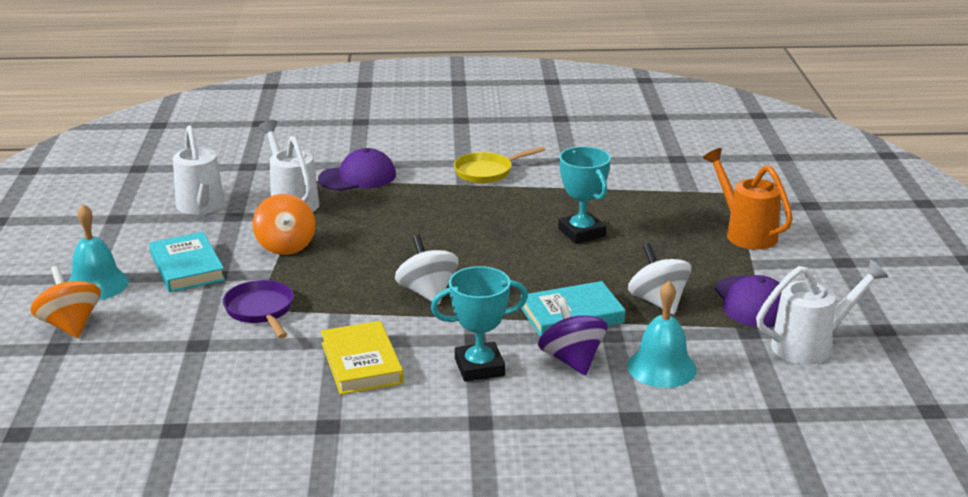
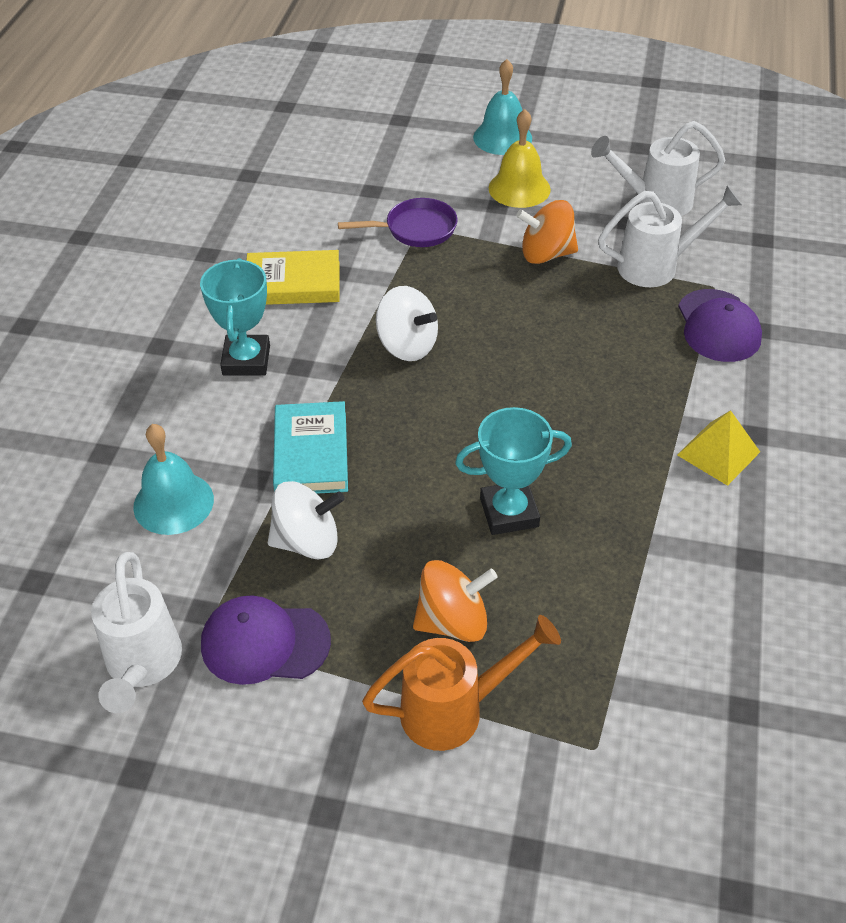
camera: 105 degrees right, 20 degrees up
(70, 325) = (434, 125): orange spinning top -> orange spinning top (453, 621)
(187, 267) = (519, 188): turquoise book -> yellow bell
(427, 292) = (407, 345): white spinning top -> white spinning top turned 45 degrees clockwise
(487, 172) = (718, 453): yellow pan -> yellow pyramid
(572, 360) = (224, 432): purple spinning top -> none

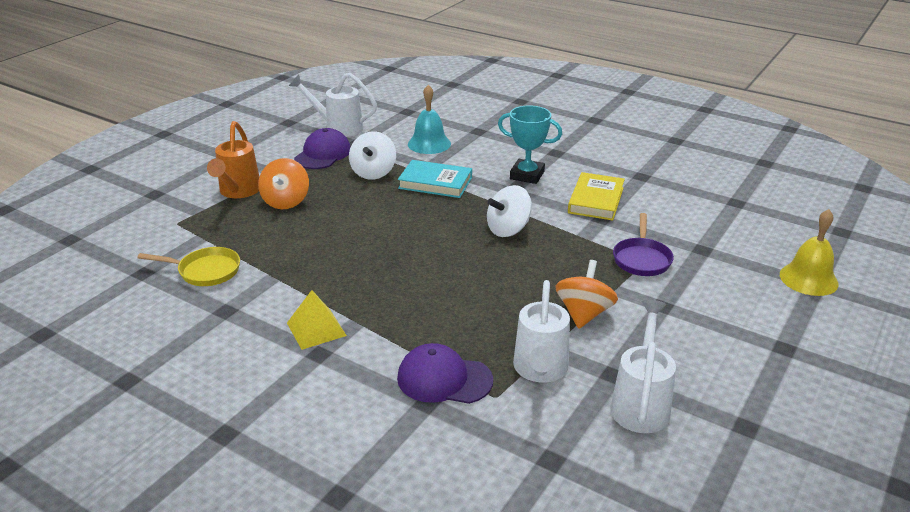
camera: 110 degrees right, 15 degrees down
(502, 137) = (777, 336): turquoise bell -> none
(509, 512) = (340, 234): turquoise trophy -> none
(519, 188) = (686, 324): yellow bell -> yellow bell (808, 279)
(689, 629) = (205, 271): none -> yellow pan

